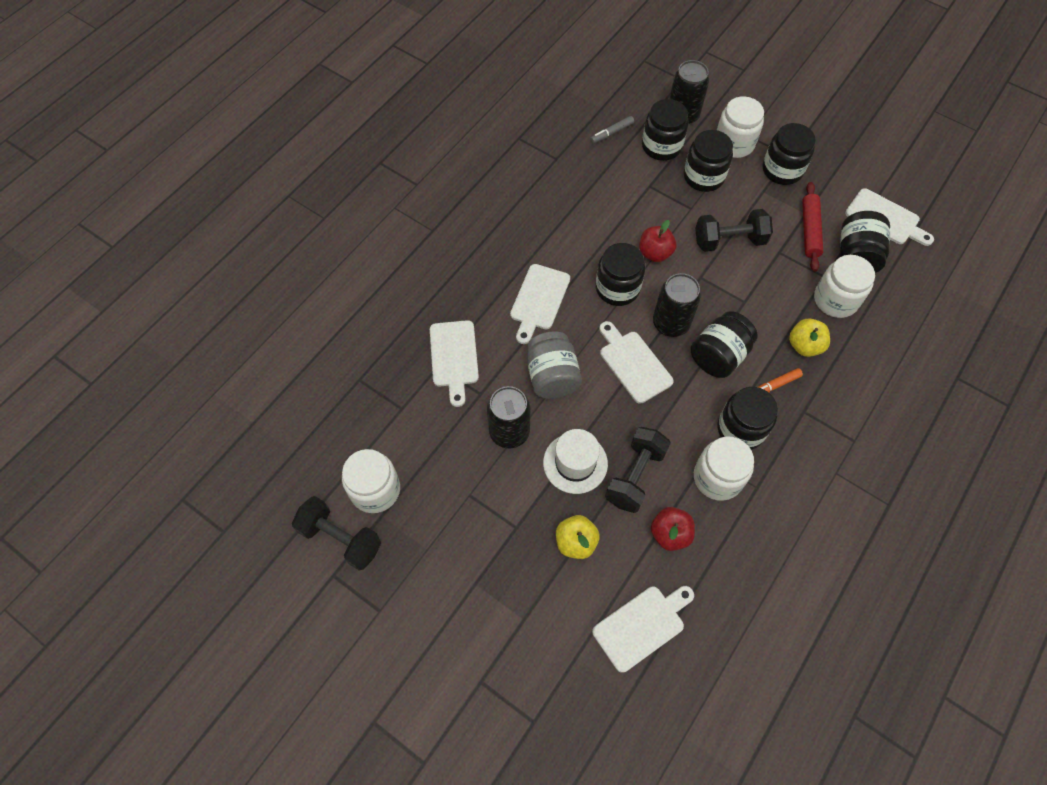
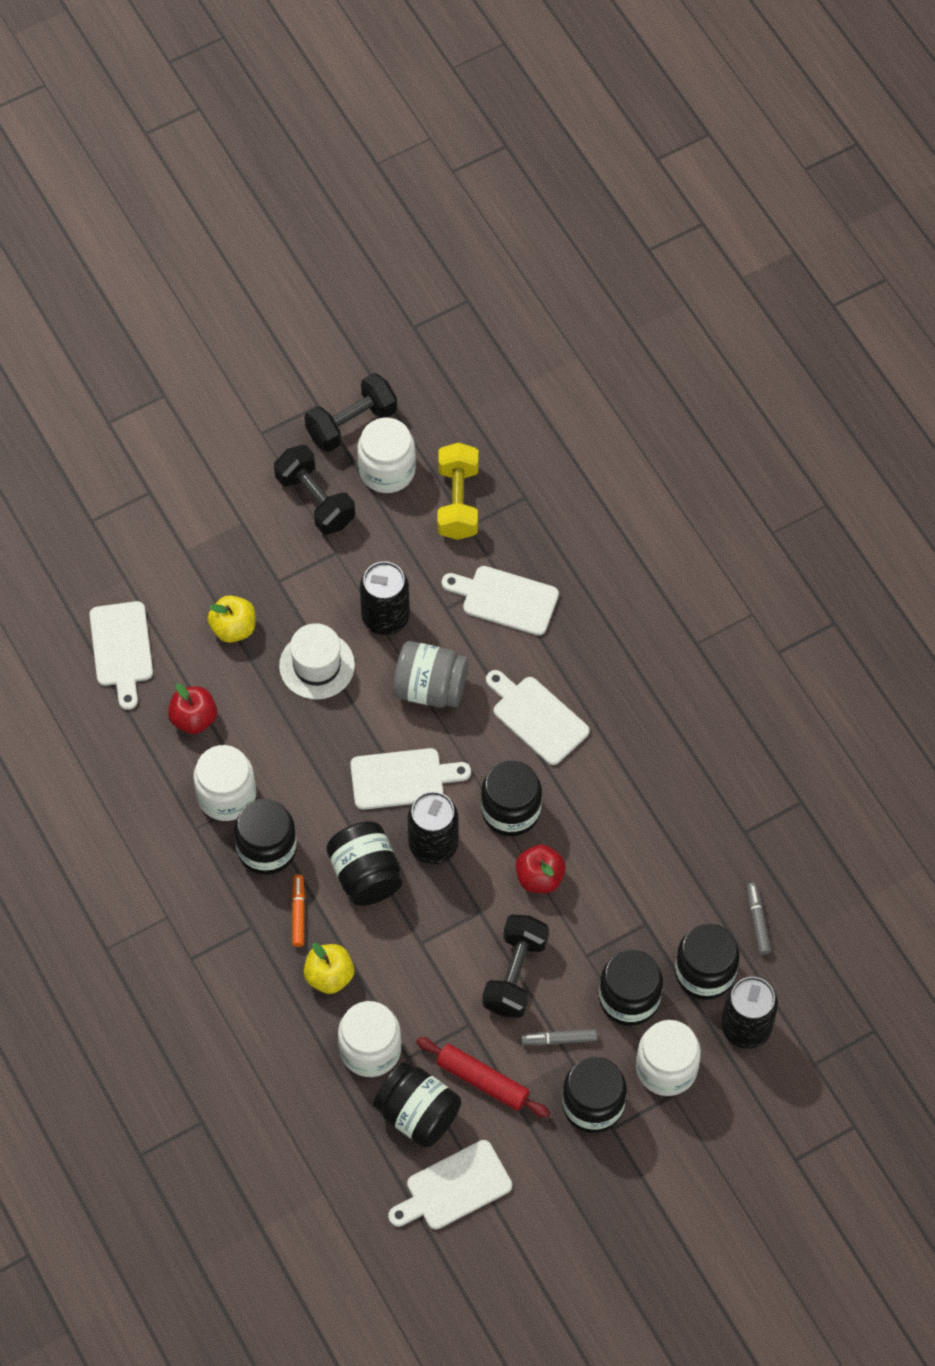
camera: 115 degrees right, 0 degrees up
(383, 425) = (457, 502): none -> yellow dumbbell
(635, 476) = (271, 716): black dumbbell -> black dumbbell (315, 500)
(755, 202) = (559, 1039): none -> grey marker

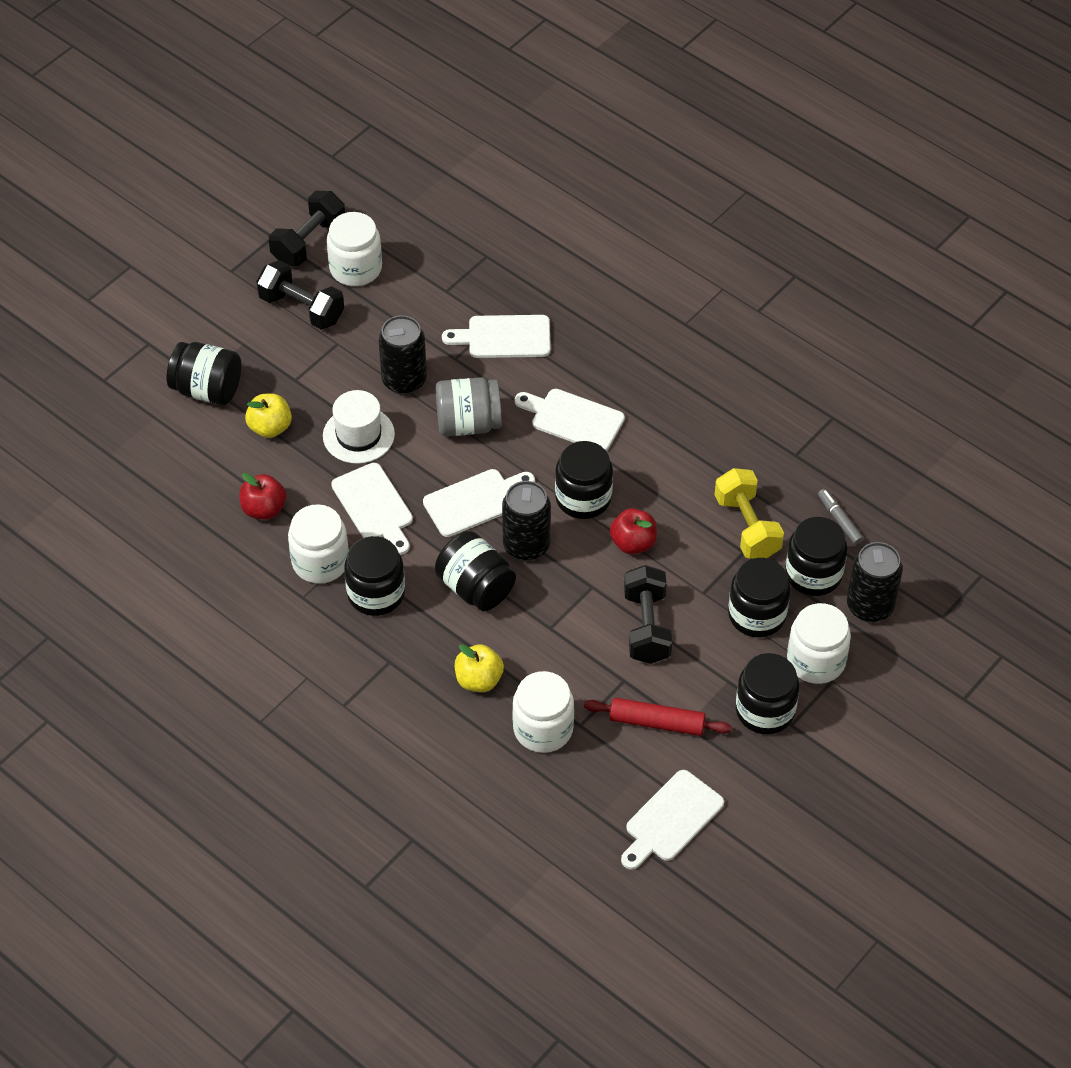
camera: 20 degrees left, 10 degrees down
(121, 649) = (173, 473): white cutting board -> white cutting board (374, 506)
(298, 913) = (428, 637): orange marker -> none
(418, 1114) = (610, 769): black jar -> black jar (207, 389)
(457, 502) = (429, 275): yellow dumbbell -> yellow dumbbell (747, 527)
(559, 1039) = (710, 667): grey marker -> none

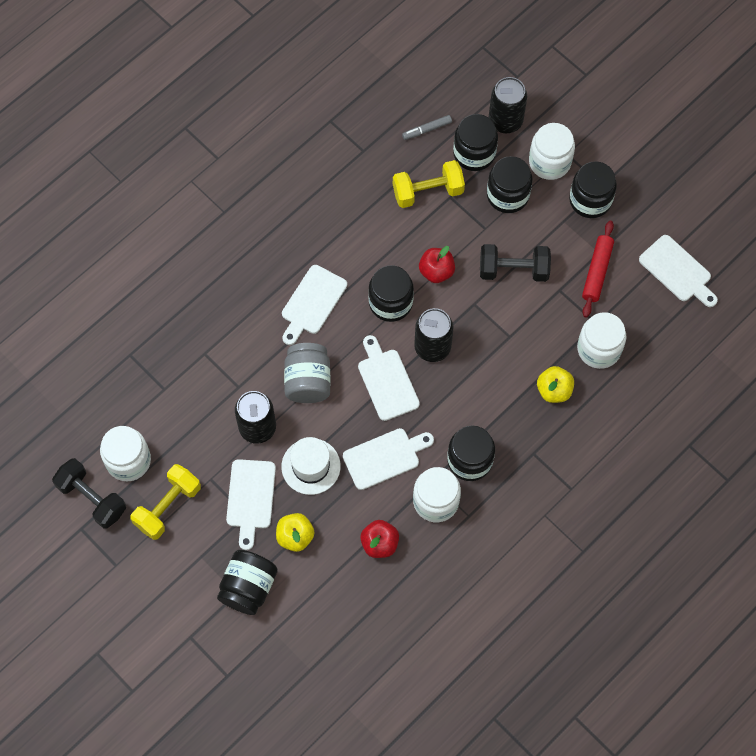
camera: 85 degrees left, 15 degrees up
(301, 308) = (168, 507): black dumbbell -> yellow dumbbell
(476, 587) = (469, 386): black jar -> none
(504, 337) = (220, 347): white cutting board -> white cutting board (250, 498)

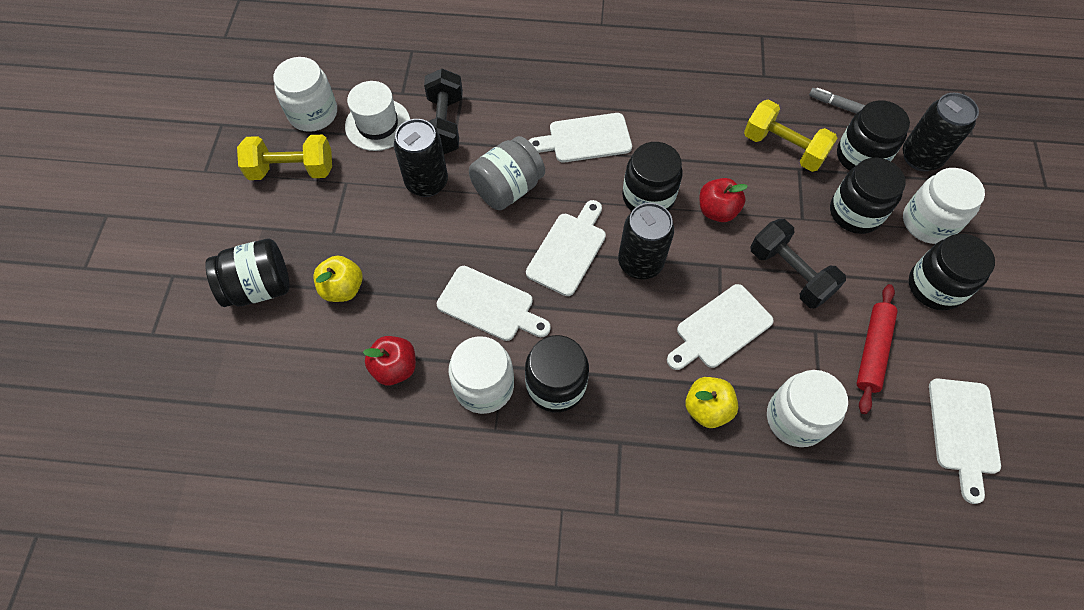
camera: 50 degrees right, 5 degrees down
(92, 498) = (256, 113): black dumbbell -> black dumbbell (443, 125)
(250, 498) = (352, 225): white cutting board -> white cutting board (720, 328)
(311, 466) = (426, 250): white hat -> white hat (378, 124)
(597, 272) = (872, 351): red rolling pin -> red rolling pin turned 45 degrees counterclockwise

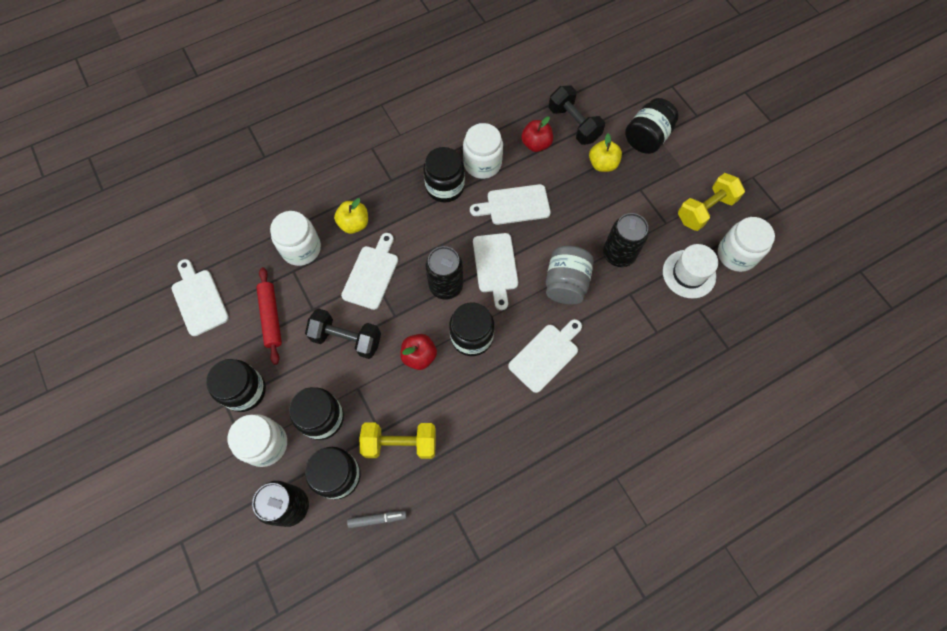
camera: 145 degrees right, 5 degrees up
(443, 125) = (647, 302): black dumbbell -> black dumbbell (574, 124)

